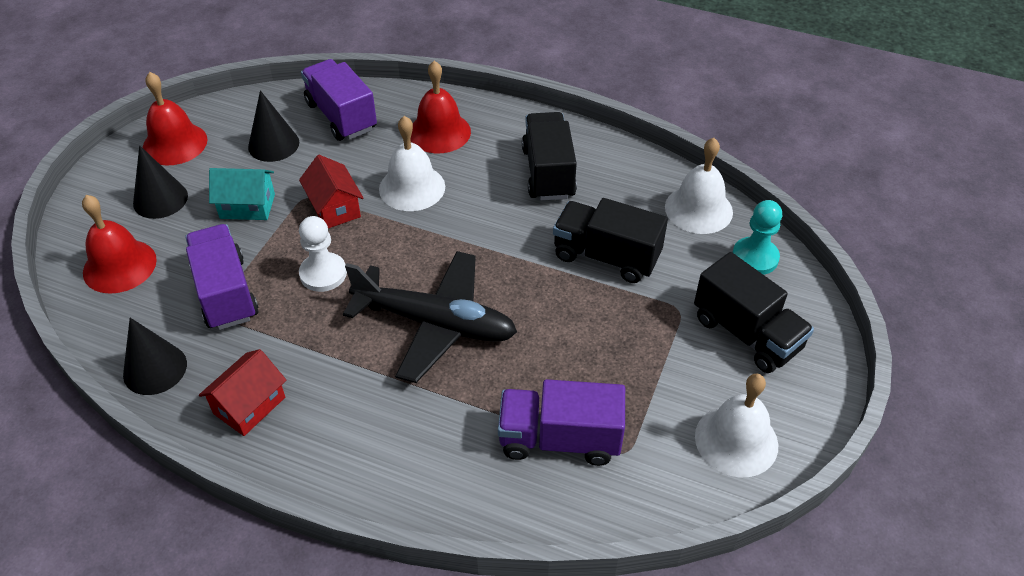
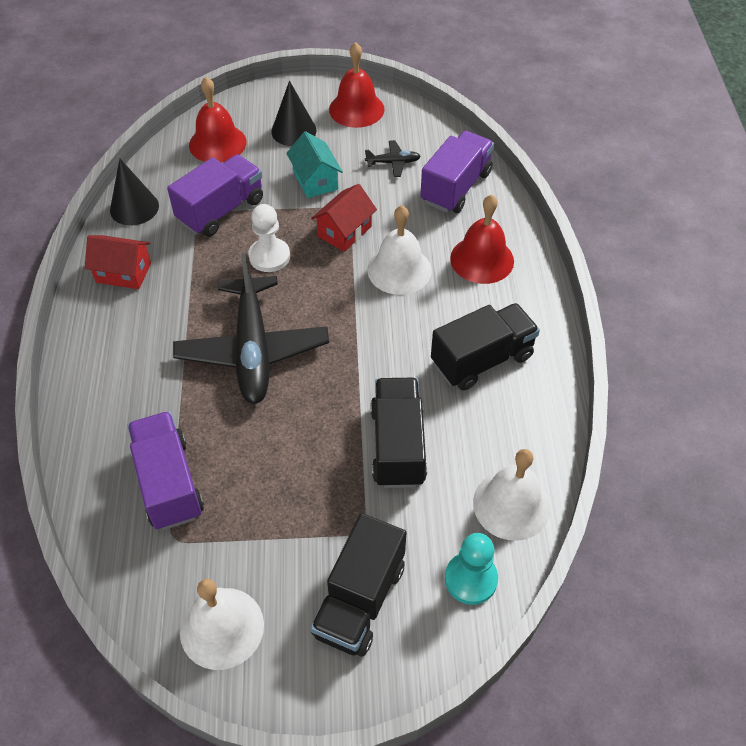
camera: 65 degrees right, 5 degrees up
(273, 144) = (393, 163): black cone -> black plane

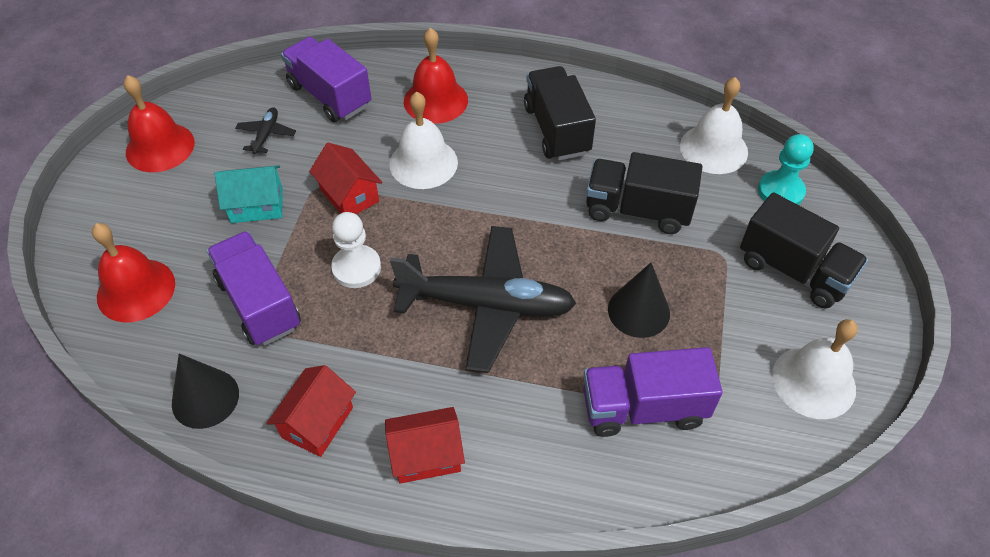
camera: 75 degrees left, 0 degrees up
(104, 343) = (426, 455): none -> red house
(293, 131) = (161, 210): black cone -> black cone (638, 311)

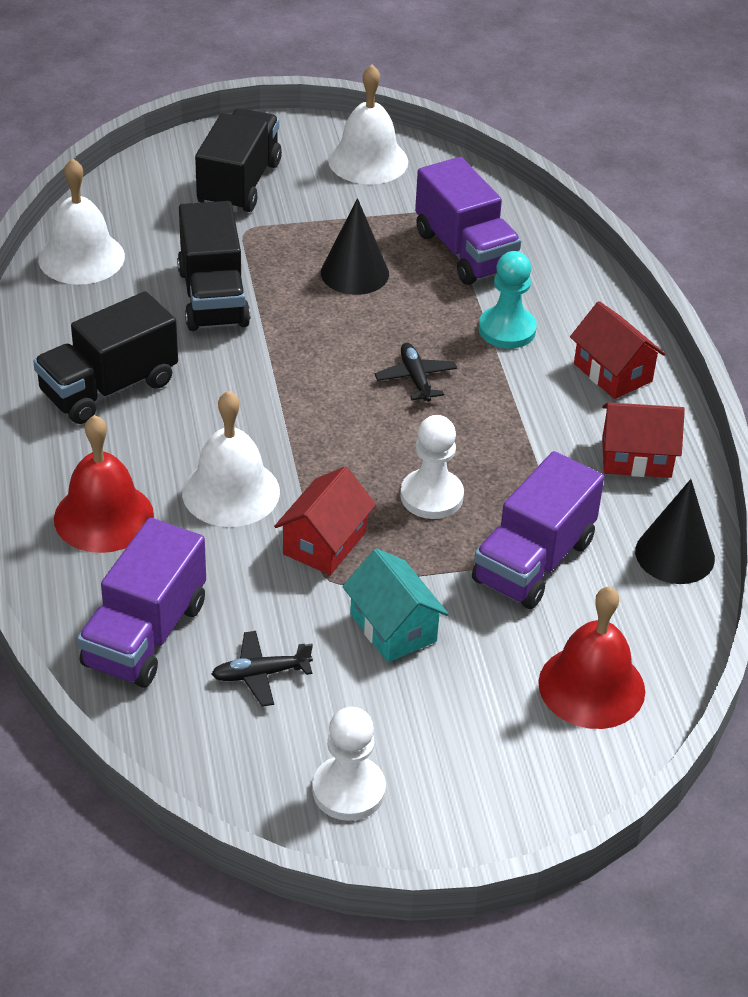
camera: 115 degrees left, 10 degrees down
(160, 147) = (348, 790): red bell -> white pawn
(487, 305) = (415, 378): black plane -> black plane, size x0.41
(780, 191) = (128, 203): turquoise pawn -> turquoise pawn (507, 330)

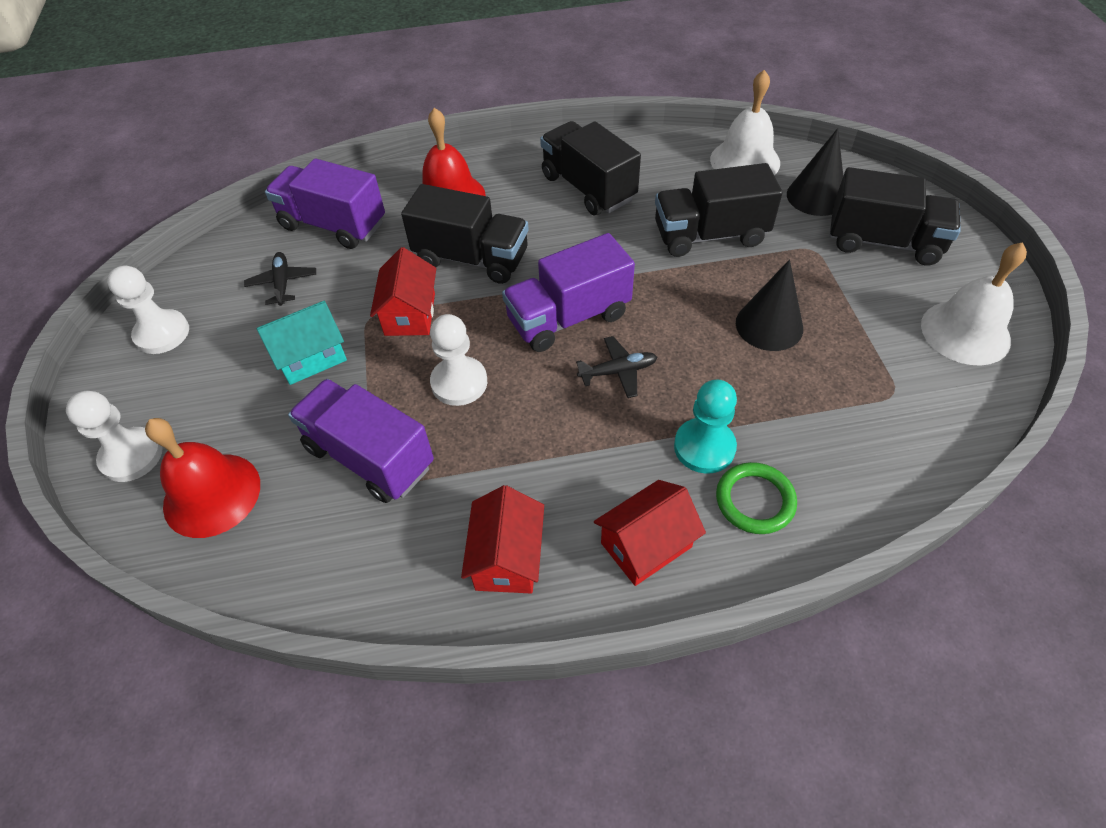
camera: 95 degrees right, 10 degrees up
(231, 492) = (471, 258): white bell -> black truck
(324, 543) = (410, 314): red house -> red house turned 60 degrees clockwise
(465, 251) = (831, 413): purple truck -> purple truck (568, 318)
(547, 773) = (131, 456): none -> white pawn
(561, 306) = (755, 500): none -> green ring
(675, 554) = (361, 582): black cone -> black cone (816, 196)

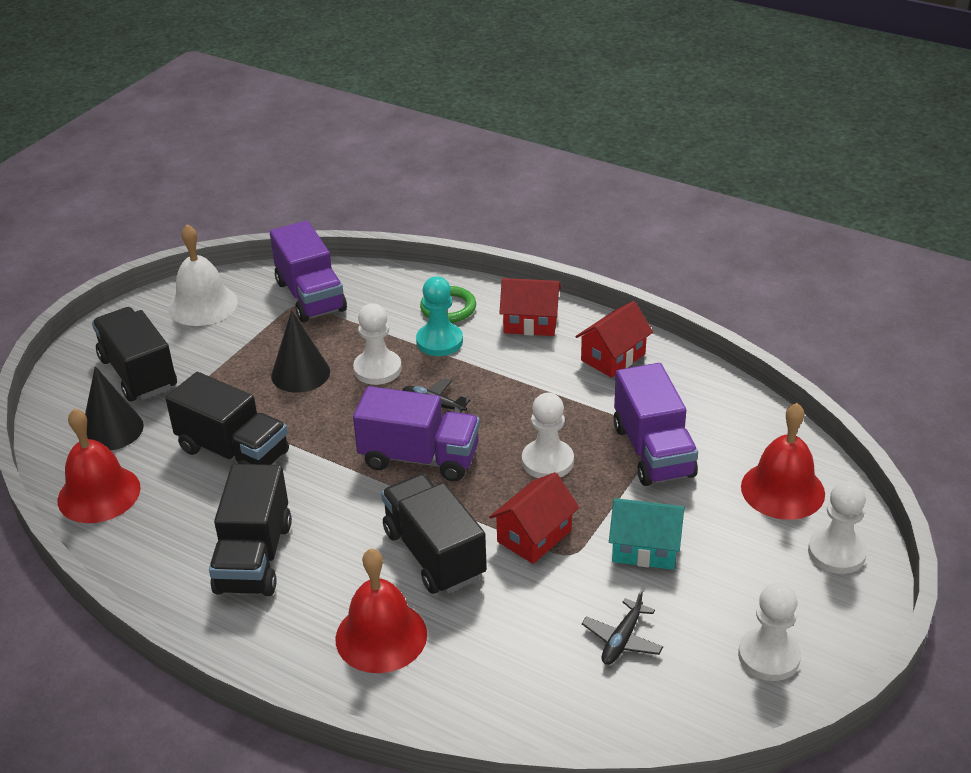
camera: 140 degrees left, 15 degrees down
(333, 225) = (523, 680): purple truck -> purple truck (311, 296)
(714, 374) = (377, 369): none -> white pawn
(745, 161) = (99, 494): white bell -> red bell

